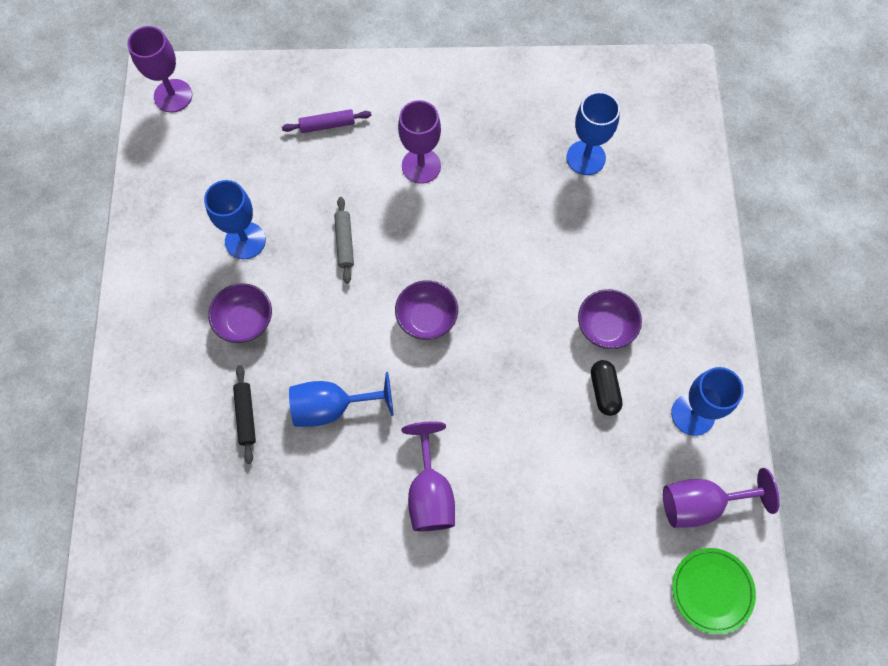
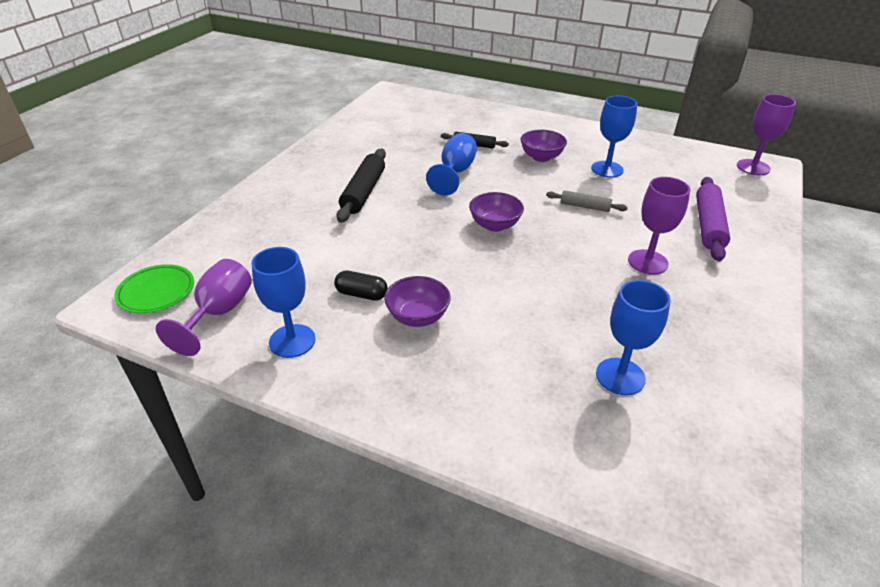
camera: 115 degrees right, 30 degrees down
(327, 125) = (708, 225): purple rolling pin -> purple rolling pin, size x1.76
(430, 492) = (363, 192): purple goblet -> black rolling pin

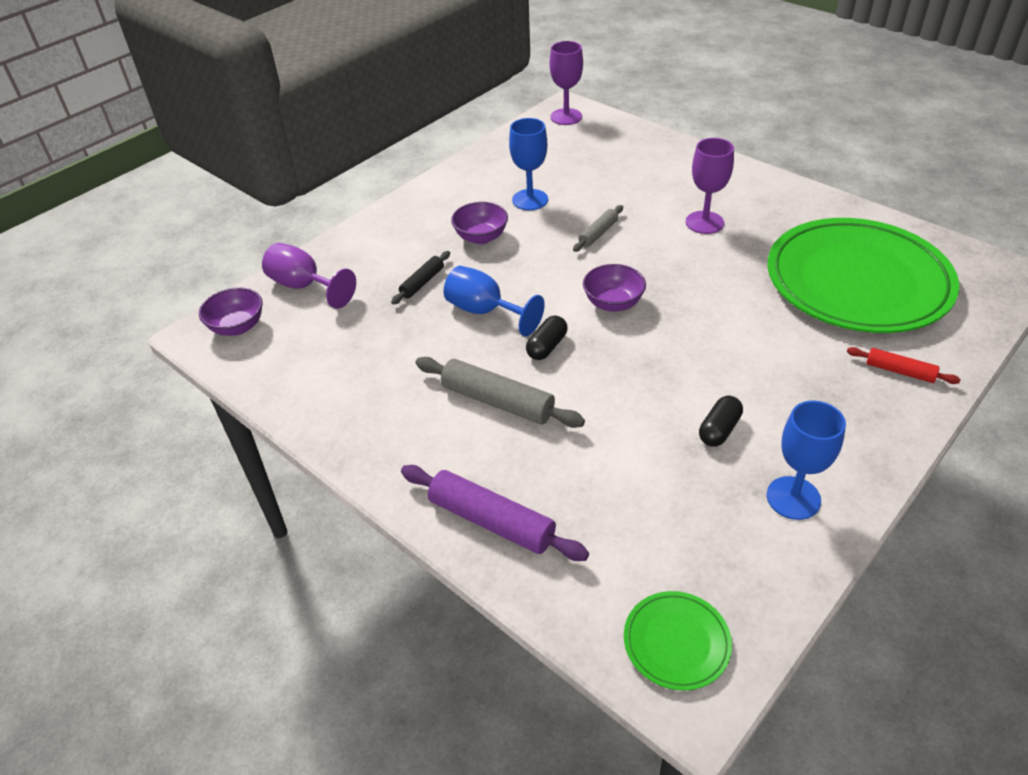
camera: 70 degrees left, 5 degrees up
(219, 313) = (734, 568): purple goblet -> purple goblet (304, 286)
(363, 192) = (497, 401): black rolling pin -> grey rolling pin
(417, 317) = (764, 390): purple bowl -> purple bowl (237, 327)
(428, 203) = (547, 346): none -> black capsule
(481, 412) = (899, 371): none -> red rolling pin
(620, 376) = (857, 281): blue goblet -> green plate
(708, 225) = (656, 172): purple rolling pin -> purple rolling pin (491, 521)

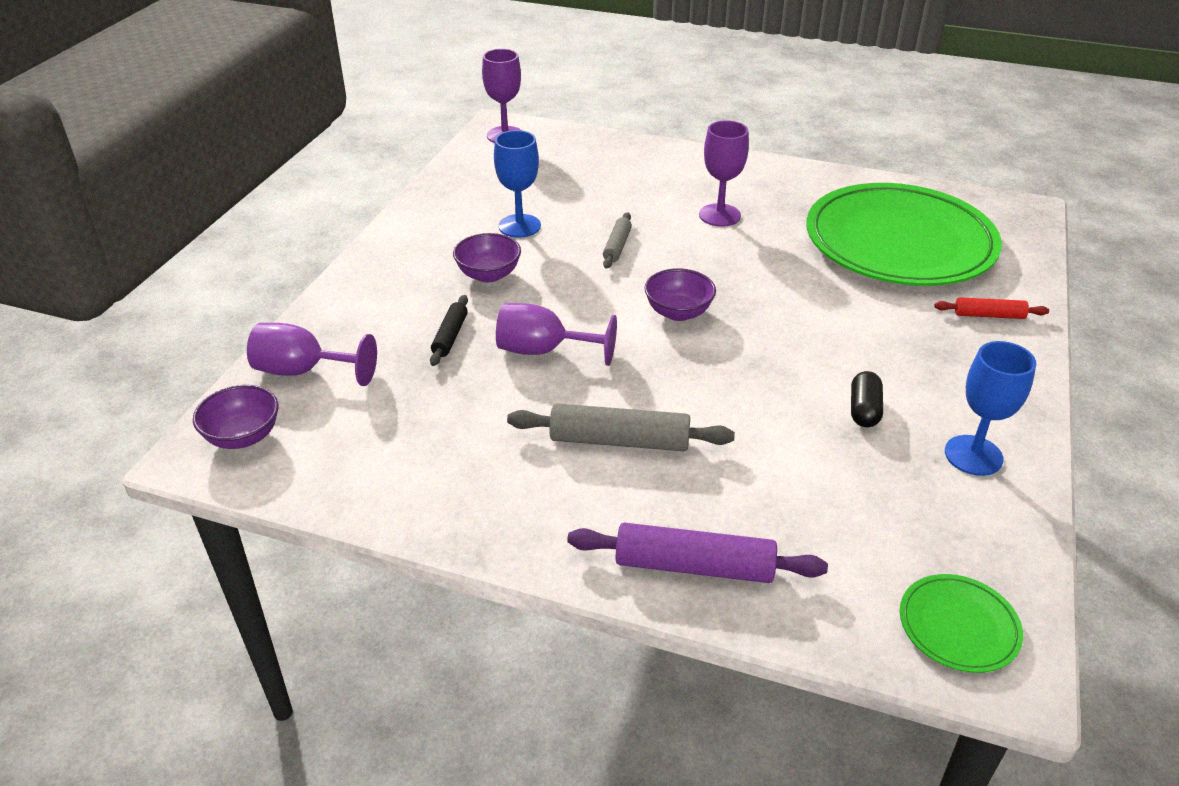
camera: 25 degrees left, 5 degrees down
(485, 311) = (543, 351): blue goblet -> purple goblet
(547, 346) = (636, 371): black capsule -> none

